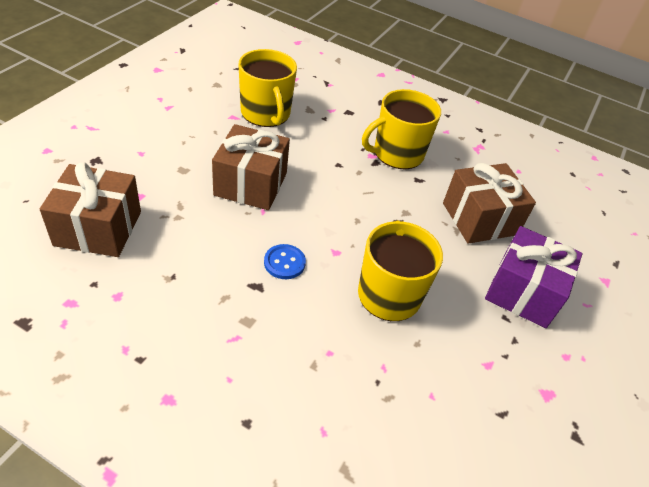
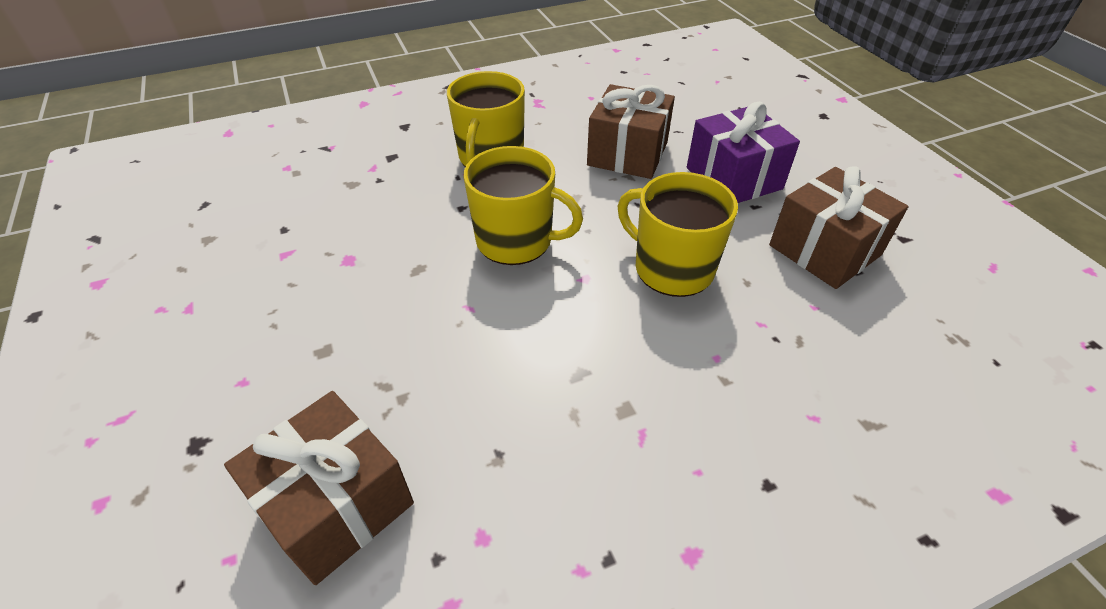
camera: 45 degrees left, 0 degrees up
(251, 184) = (417, 296): brown gift -> brown gift (824, 250)
(266, 114) = (315, 222): yellow mug -> yellow mug (516, 241)
(284, 263) = (565, 330): blue button -> none

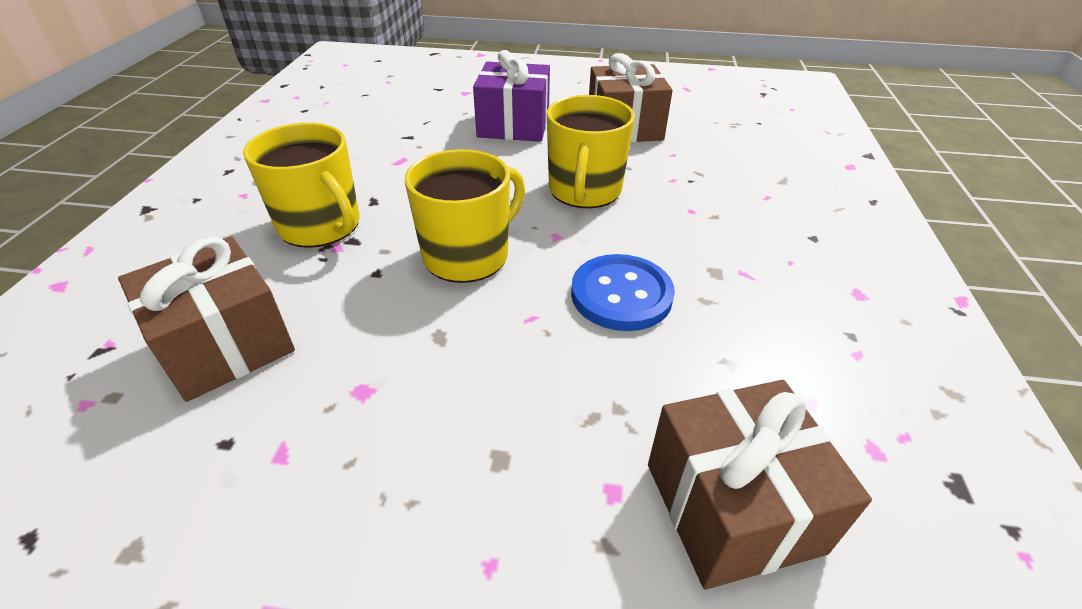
camera: 60 degrees left, 5 degrees down
(536, 351) = (621, 295): none -> blue button
(627, 154) = (423, 154): brown gift -> brown gift (225, 344)
(671, 268) = (584, 191): yellow mug -> yellow mug turned 60 degrees counterclockwise

